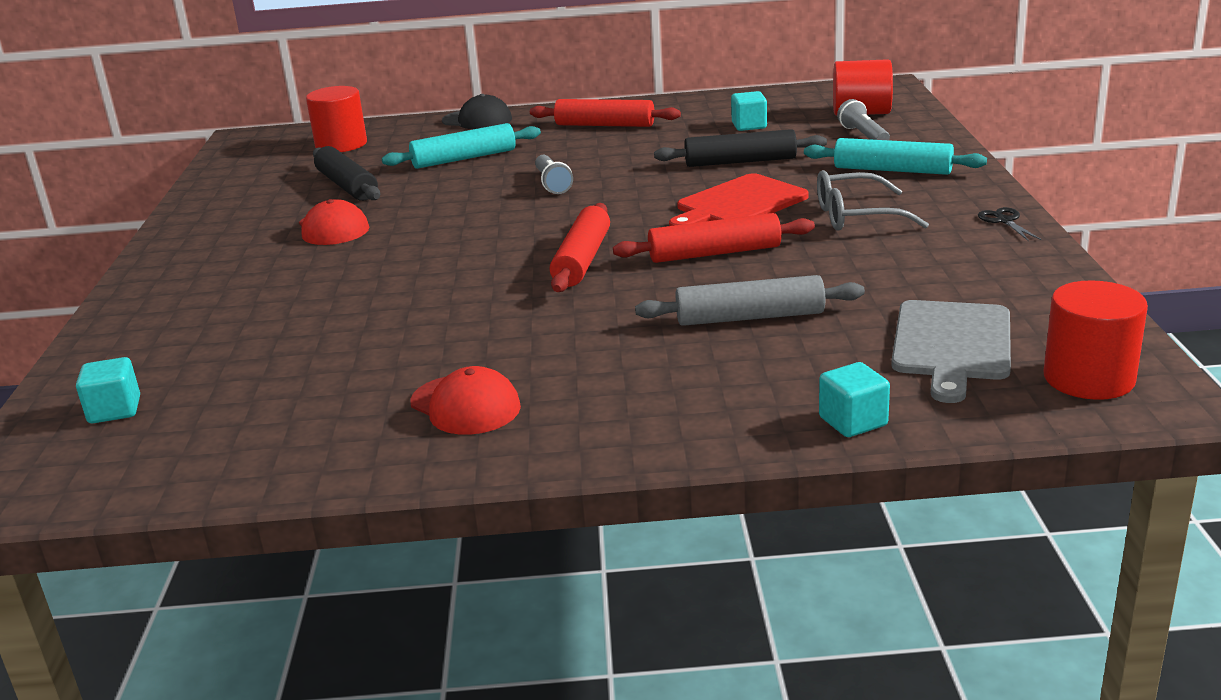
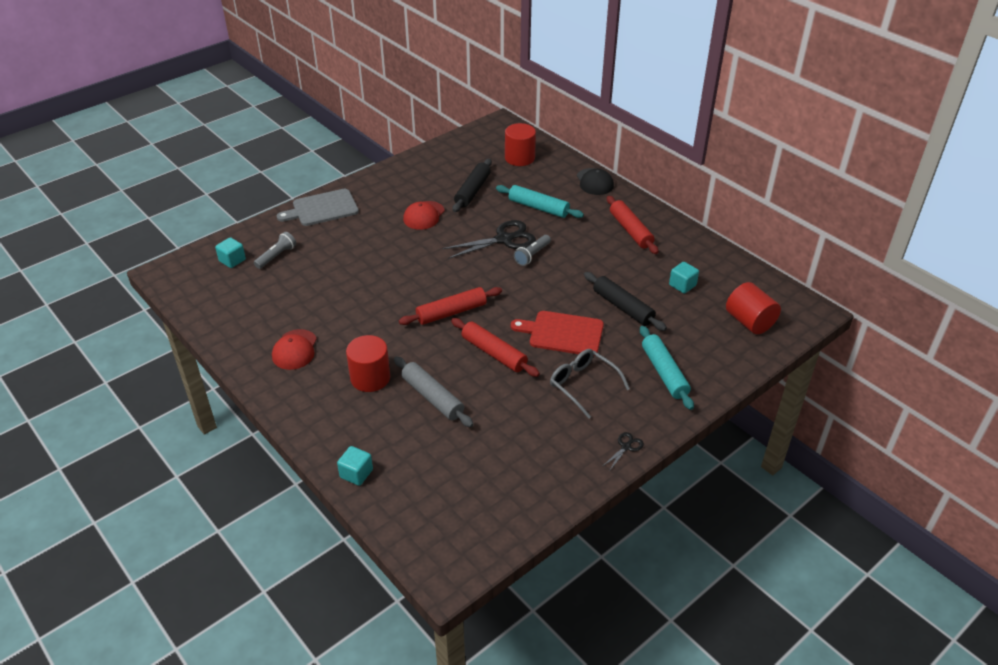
camera: 50 degrees right, 15 degrees up
(488, 191) = (504, 239): none -> black scissors
(863, 136) = (710, 338): grey flashlight -> grey flashlight (276, 256)
(952, 344) = (453, 480): grey cutting board -> grey cutting board (322, 208)
(1088, 378) = (451, 542): red cylinder -> red cylinder (370, 378)

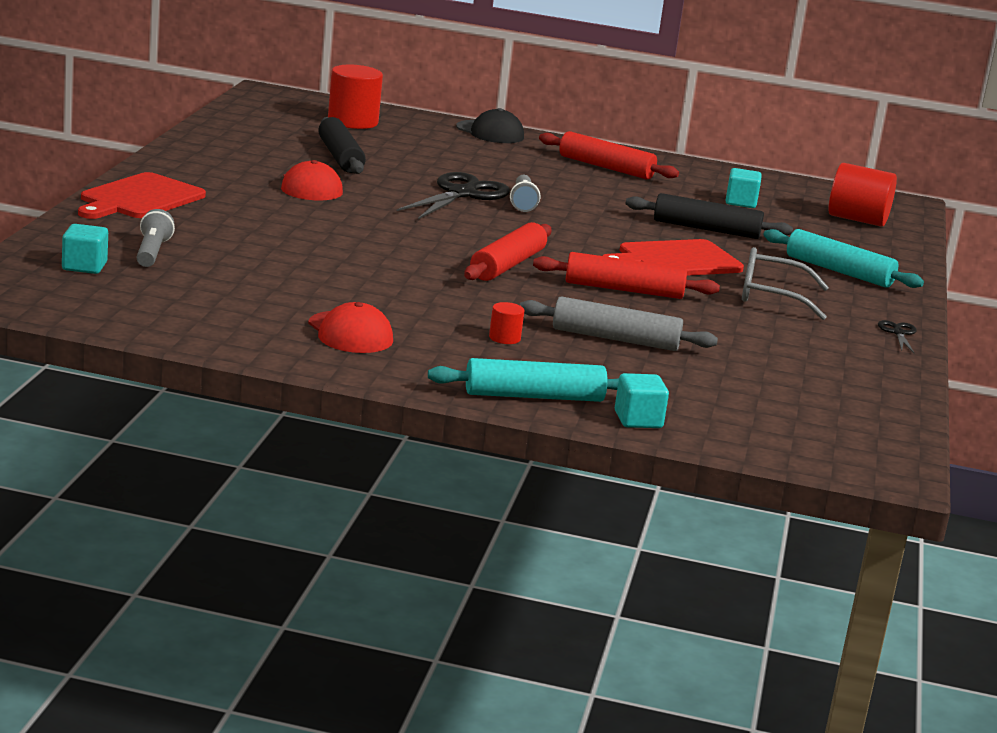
camera: 40 degrees left, 20 degrees down
(322, 208) = (140, 198): grey cutting board -> red cutting board
(370, 378) = (504, 338): red cylinder -> red cylinder, size x0.47
(538, 207) = (457, 162): turquoise rolling pin -> turquoise rolling pin (534, 396)

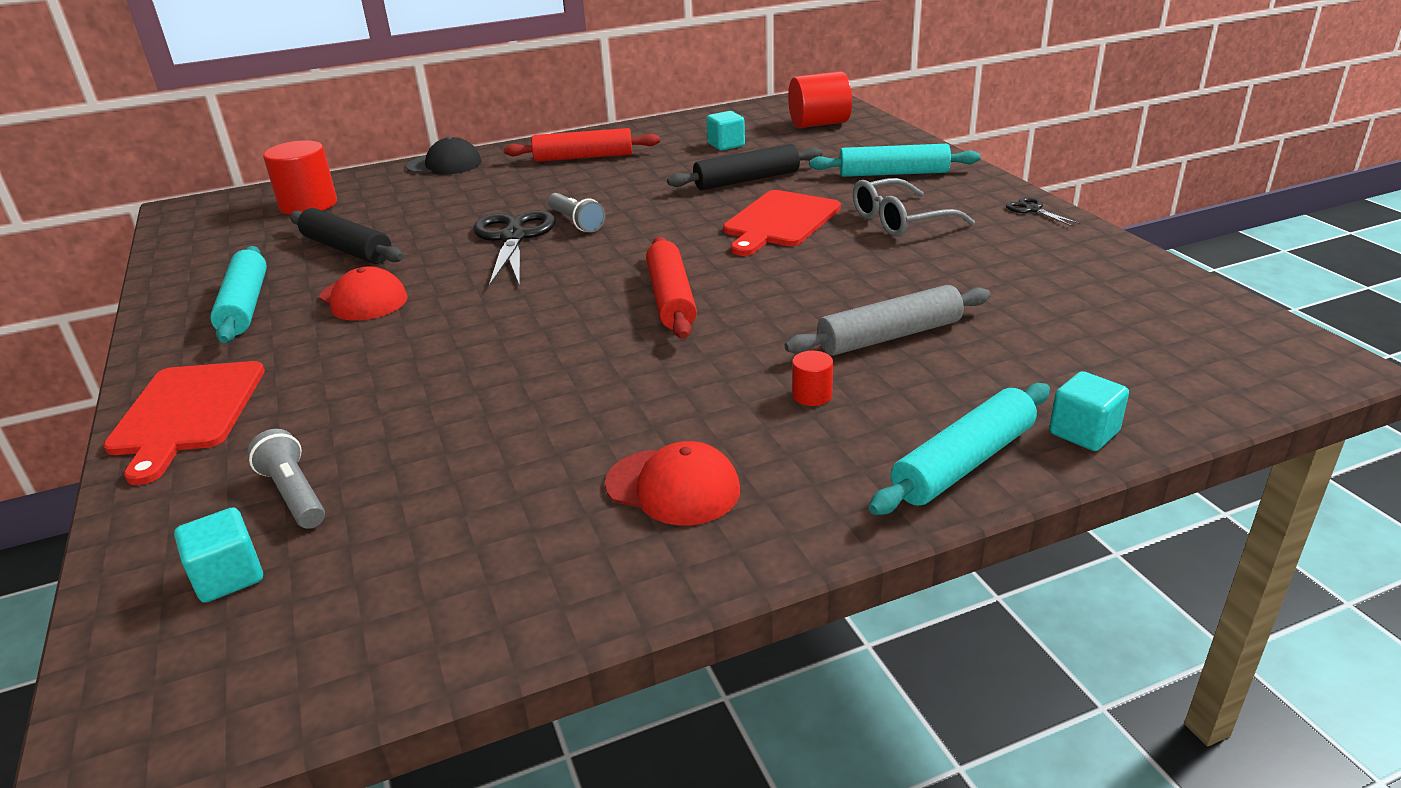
camera: 30 degrees left, 10 degrees up
(235, 162) = (245, 306): none -> turquoise rolling pin
(623, 290) = (799, 274): red rolling pin -> none

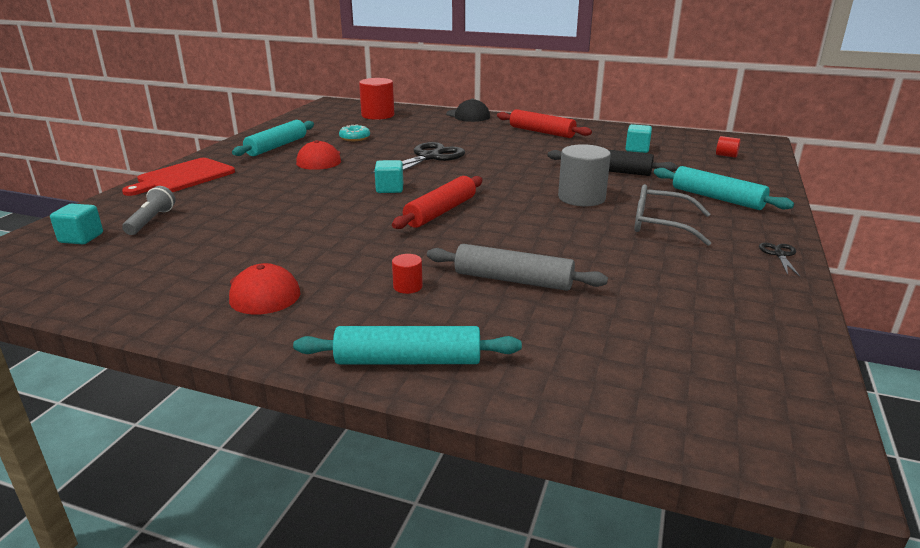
camera: 40 degrees right, 5 degrees down
(347, 249) = (355, 138): black rolling pin -> turquoise donut
(576, 222) = (472, 160): grey flashlight -> none
(780, 221) = (581, 198): red cutting board -> grey cylinder
(819, 124) = (726, 155): red cylinder -> red cylinder, size x0.47
(1083, 432) = (512, 388): turquoise cube -> turquoise cube (389, 189)

